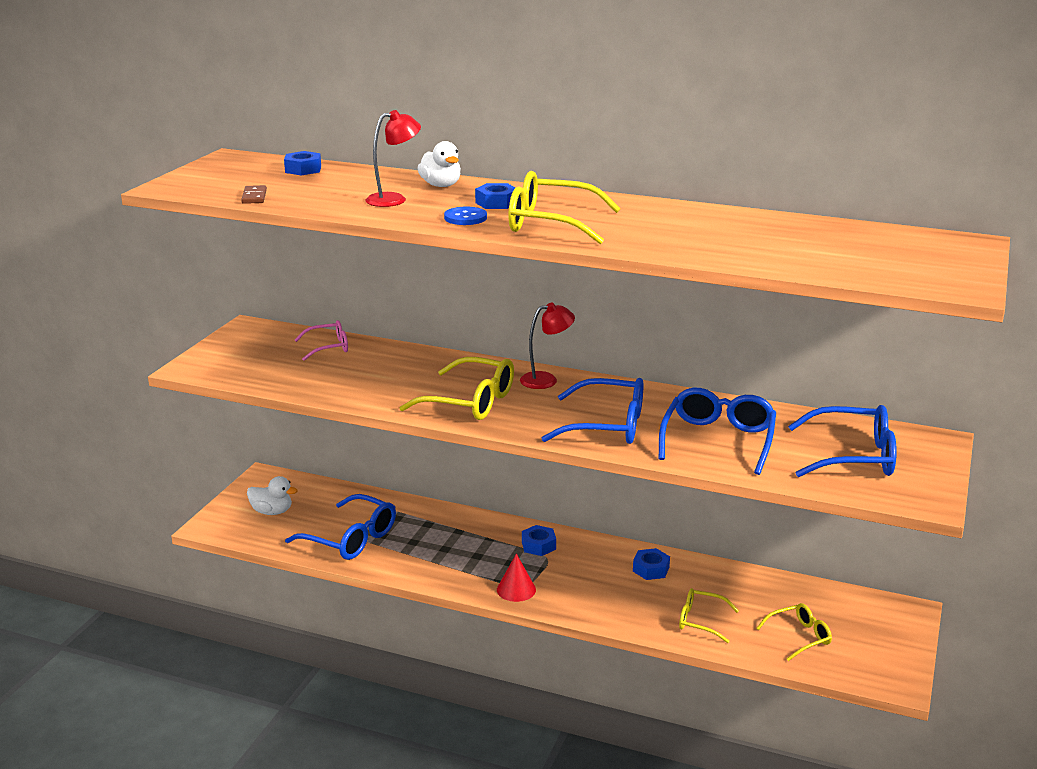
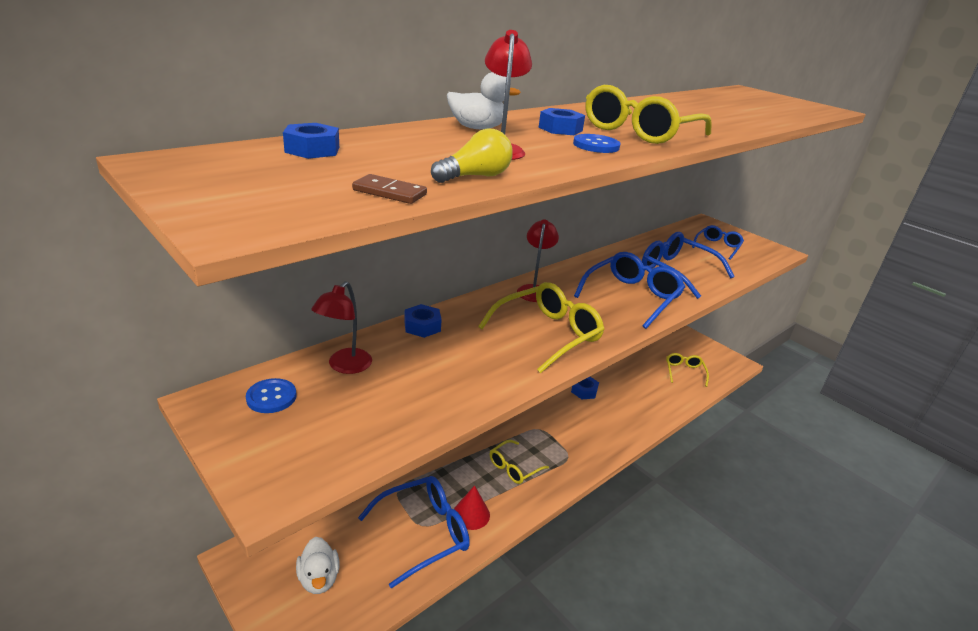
camera: 65 degrees left, 5 degrees up
(271, 339) = (271, 397): none -> blue button
(272, 512) = (319, 578): white duck -> white duck turned 120 degrees clockwise
(316, 205) = (475, 177): none -> yellow light bulb
(328, 347) = (344, 366): pink glasses -> red lamp
(516, 589) = (571, 462): red cone -> red cone (471, 514)
(538, 545) = (520, 426): blue nut -> blue nut (422, 326)
(700, 621) = (652, 398): yellow glasses -> yellow glasses (514, 467)
(853, 456) = (717, 247): blue glasses -> blue glasses, size x0.59

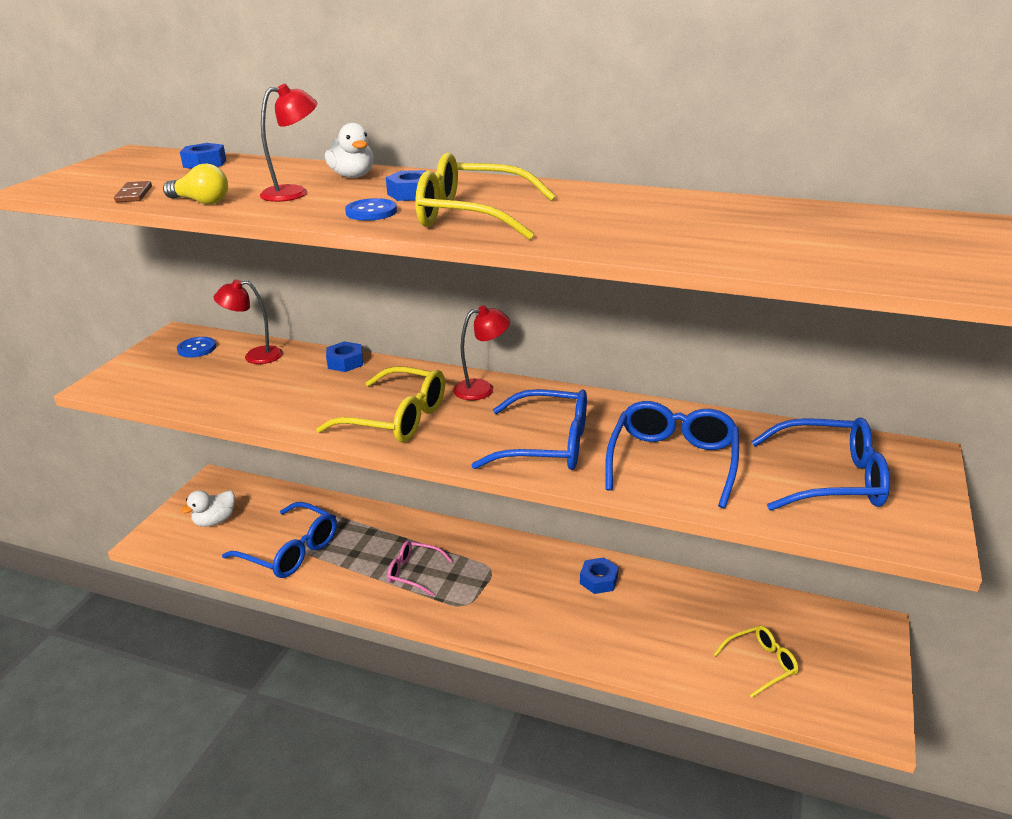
camera: 65 degrees right, 0 degrees up
(471, 514) = (330, 569): red cone -> none
(514, 467) = (414, 572): yellow glasses -> pink glasses
(717, 247) = (830, 479): blue glasses -> blue glasses, size x1.69

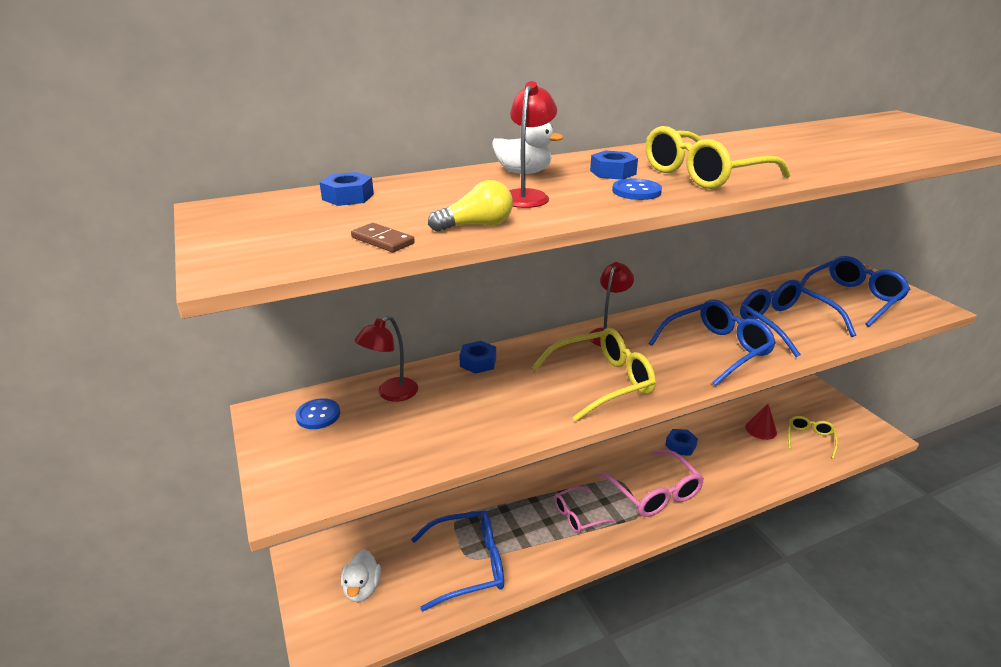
camera: 45 degrees left, 0 degrees up
(505, 599) = (655, 493): none -> pink glasses
(717, 620) = (761, 429): none -> red cone

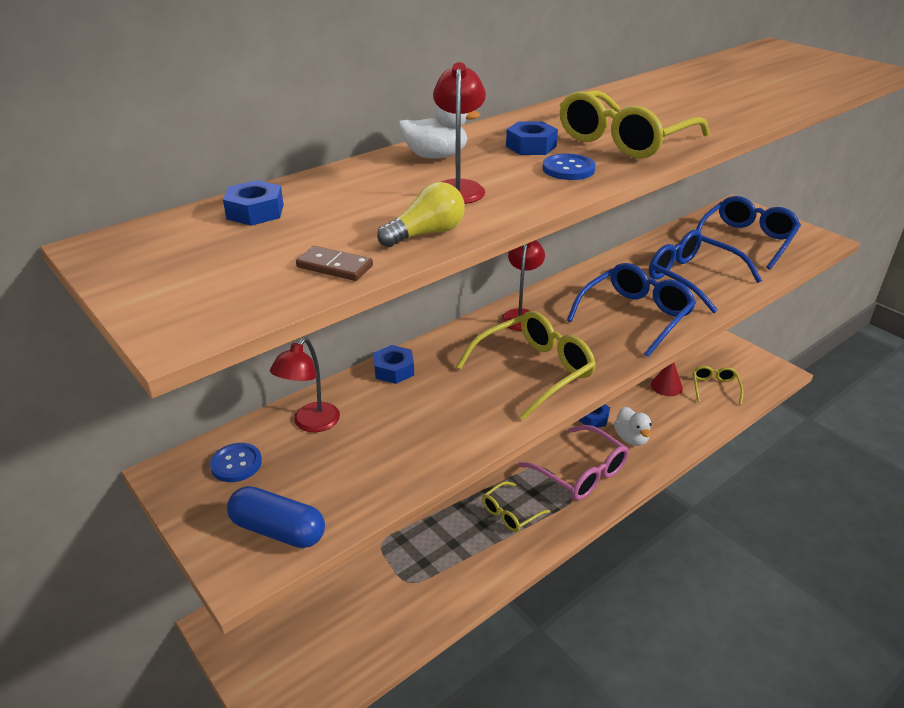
camera: 15 degrees left, 5 degrees up
(327, 474) = (278, 530): none -> blue capsule
(362, 588) = (302, 642): white duck -> white duck (631, 438)
(468, 565) = (411, 590): blue glasses -> none
(578, 516) = (510, 513): pink glasses -> yellow glasses

